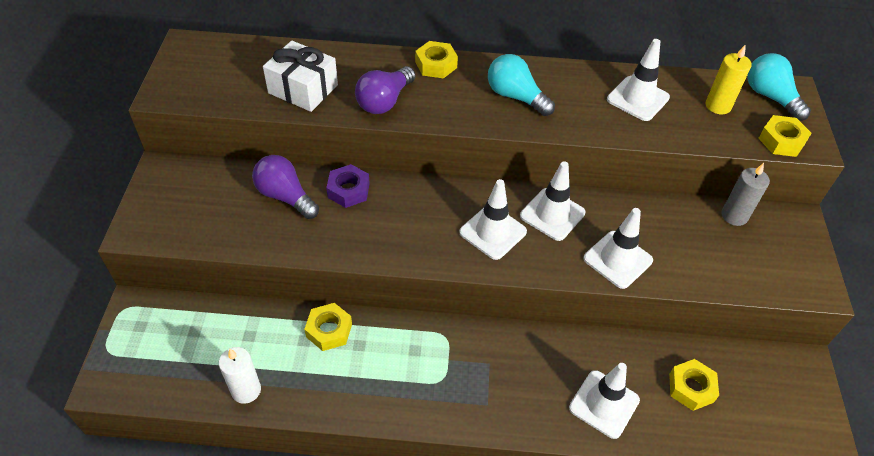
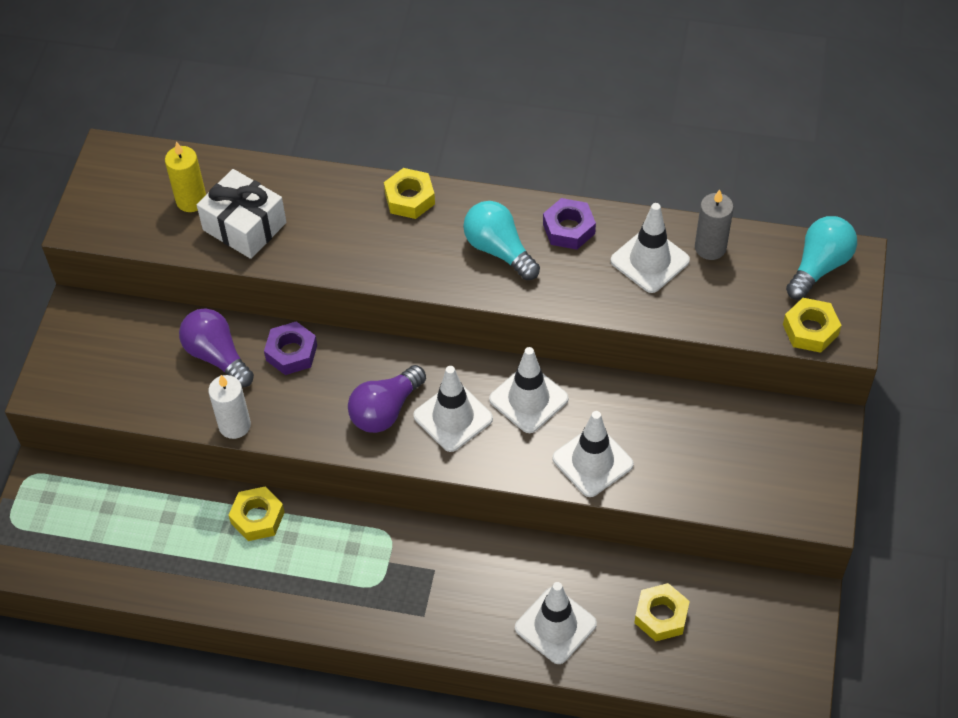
camera: 10 degrees right, 5 degrees up
(246, 390) = (160, 578): white candle -> white candle (234, 425)
(384, 101) = (339, 249): purple light bulb -> purple light bulb (385, 410)
(567, 80) = (568, 229): none -> purple nut
(718, 106) = (748, 276): yellow candle -> yellow candle (191, 200)
(734, 216) = (751, 415): grey candle -> grey candle (710, 247)
(770, 97) = (819, 266): turquoise light bulb -> turquoise light bulb turned 60 degrees clockwise

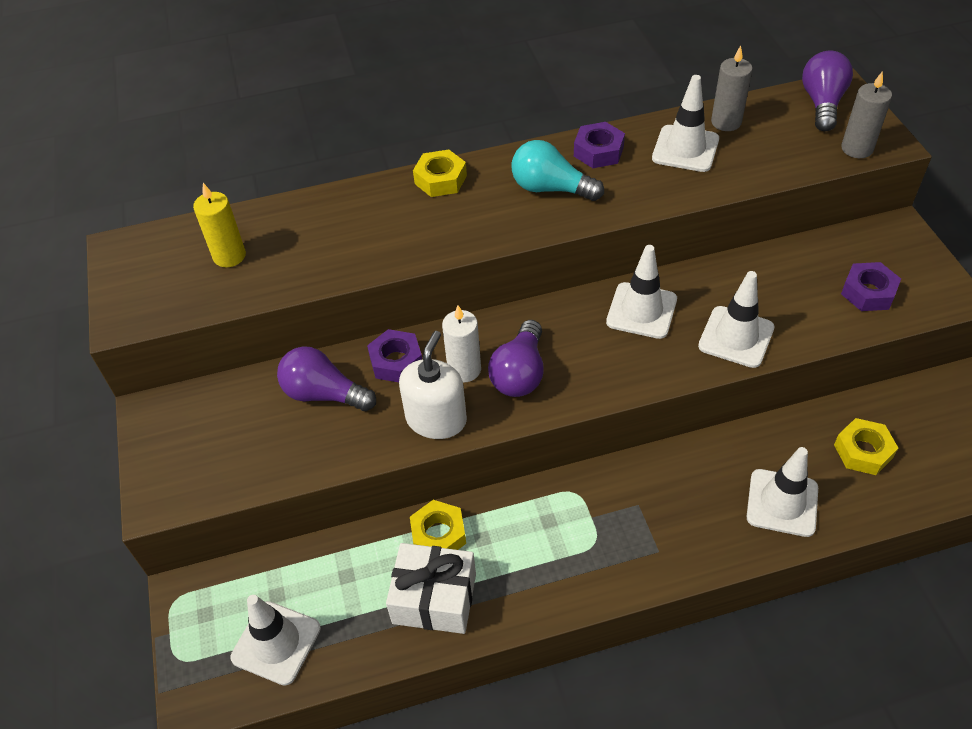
camera: 25 degrees left, 5 degrees down
(234, 425) = (381, 448): white candle -> white candle (464, 369)
(244, 226) = (297, 257): white gift -> white gift (434, 598)
(292, 420) = (436, 419): none -> white soap dispenser
(453, 417) = (586, 353): white traffic cone -> white traffic cone (276, 643)
(745, 473) = (868, 292): none -> purple nut
(810, 330) = (857, 149): yellow nut -> grey candle
(819, 266) = (822, 103): turquoise light bulb -> purple light bulb

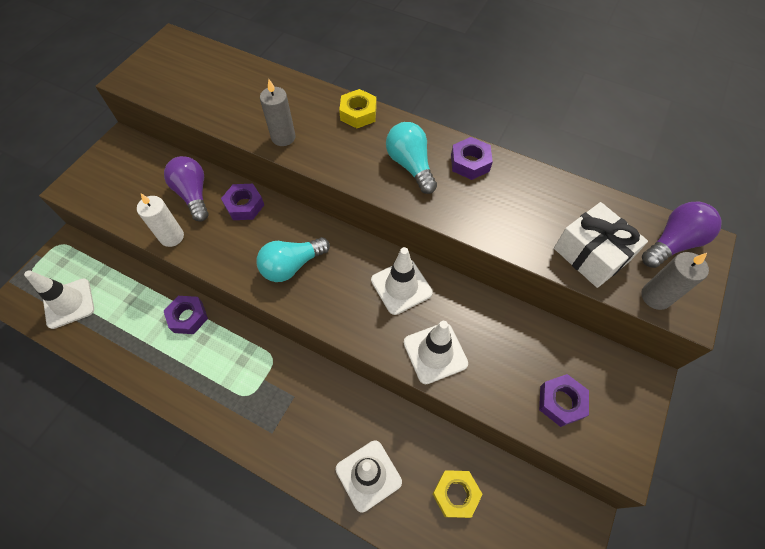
camera: 40 degrees right, 10 degrees up
(229, 256) = (207, 80): yellow candle -> none
(434, 598) = (148, 348): white gift -> white gift (591, 254)
(436, 419) = (222, 254): white soap dispenser -> none
(438, 534) = (188, 317): yellow nut -> purple nut
(464, 369) = (269, 239): white candle -> white candle (172, 237)
(520, 373) = (292, 266): purple light bulb -> turquoise light bulb
(685, 149) = (528, 202): white traffic cone -> none
(726, 122) = (581, 204): grey candle -> grey candle (283, 137)

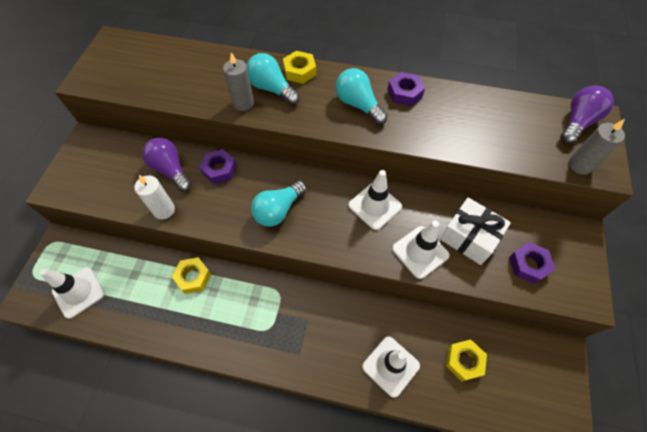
camera: 15 degrees left, 0 degrees up
(188, 317) = (193, 277): purple nut -> yellow nut
(320, 127) = (271, 88): none -> turquoise light bulb
(591, 254) = (522, 144): white gift -> white gift (469, 237)

